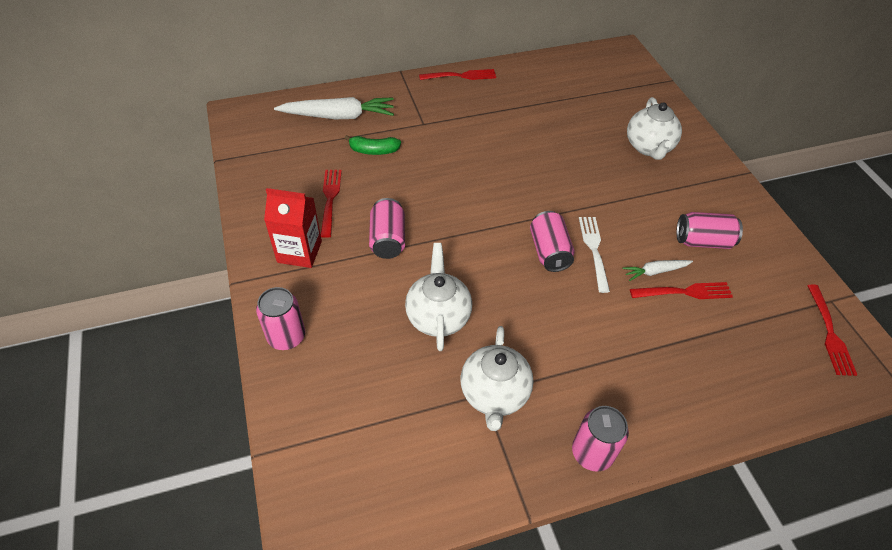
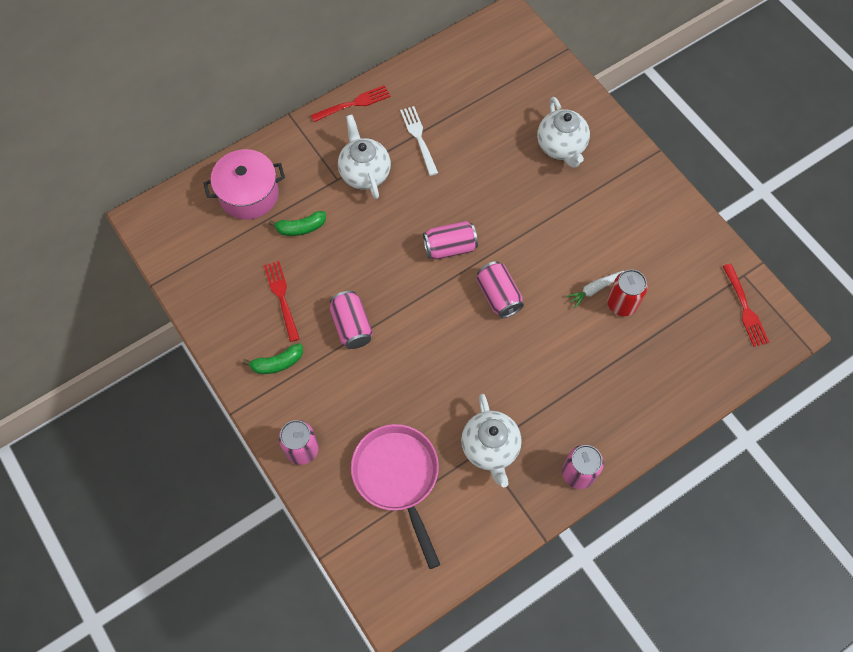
camera: 15 degrees left, 15 degrees up
(299, 252) = (277, 363): red carton -> green banana
(338, 116) = (249, 194): white carrot -> pink pot
(378, 395) = (398, 477): none -> pink pan
(438, 316) = (422, 391): white teapot -> white teapot (364, 173)
(594, 250) = (537, 283): white fork -> white fork (419, 138)
(684, 292) = (622, 303): red fork -> red can
(703, 241) = (629, 244): pink can -> pink can (450, 247)

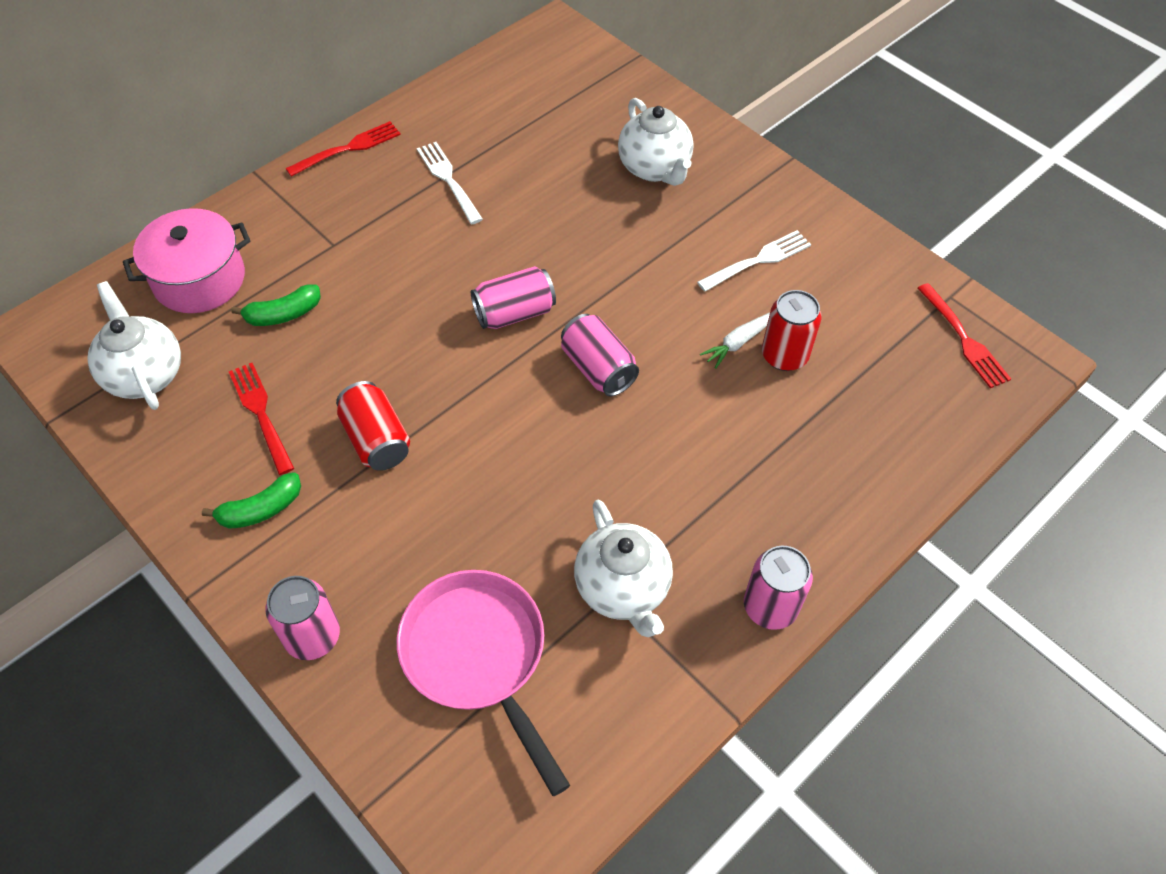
camera: 10 degrees left, 10 degrees down
(352, 326) = (376, 439): pink can -> red can
(364, 173) = (373, 232): white teapot -> white teapot (144, 374)
(618, 230) = (757, 261): none -> white fork

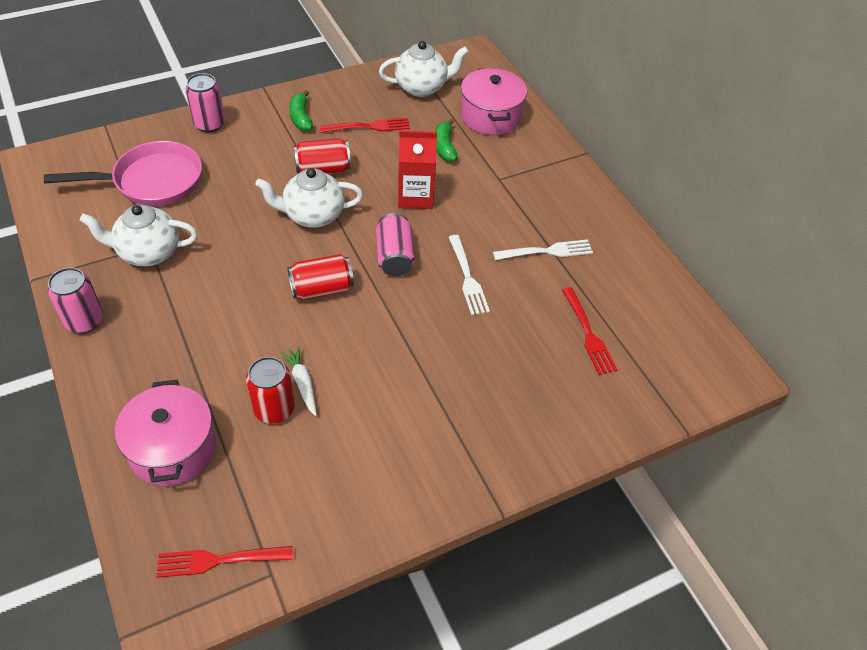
camera: 105 degrees right, 5 degrees down
(347, 149) = (598, 202): red fork -> red fork (588, 333)
(397, 320) = (415, 196): none -> red carton
(598, 368) = (321, 289): pink can -> red can
(655, 168) = (520, 390): white teapot -> white teapot (313, 215)
(757, 261) = (381, 429): white fork -> white fork (467, 277)
(881, 426) = (173, 448): none -> pink pot

